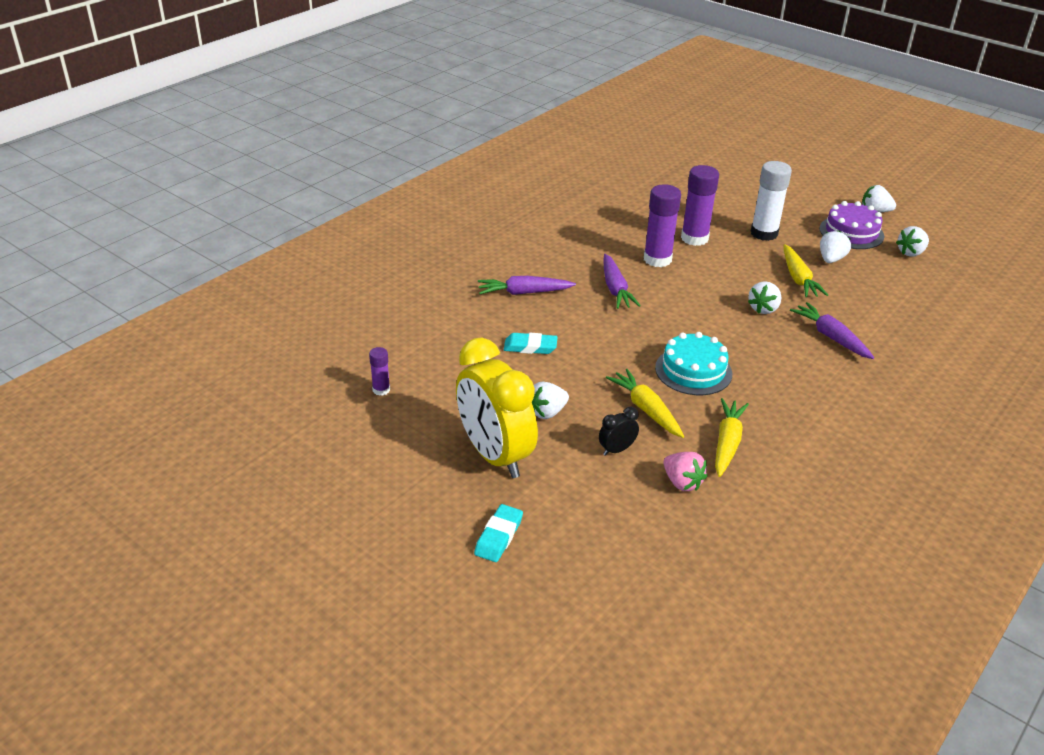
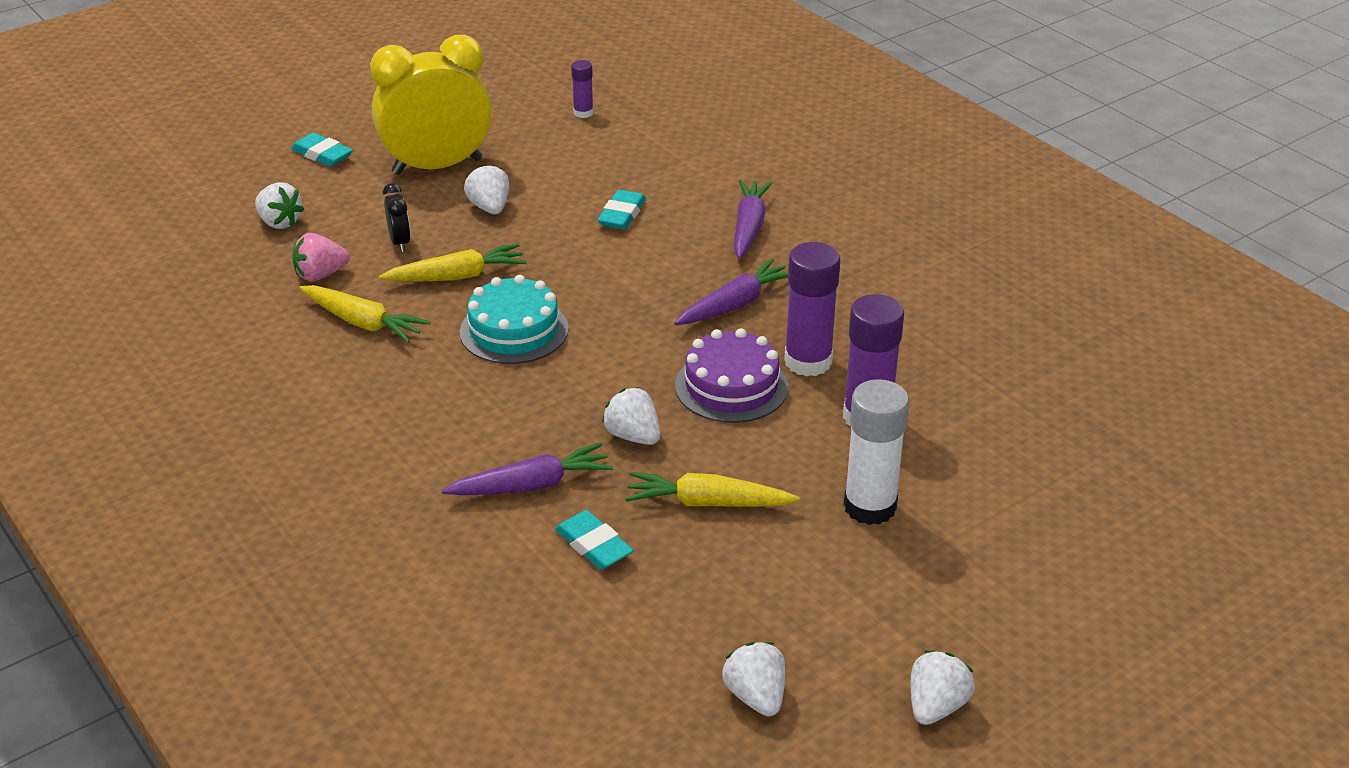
camera: 105 degrees right, 0 degrees up
(615, 289) = (735, 304): purple carrot -> purple carrot turned 135 degrees clockwise
(831, 259) = (759, 566): white strawberry -> white strawberry (279, 222)
(851, 232) = (852, 633): purple cake -> purple cake (731, 386)
(858, 309) = (594, 545): none -> turquoise eraser

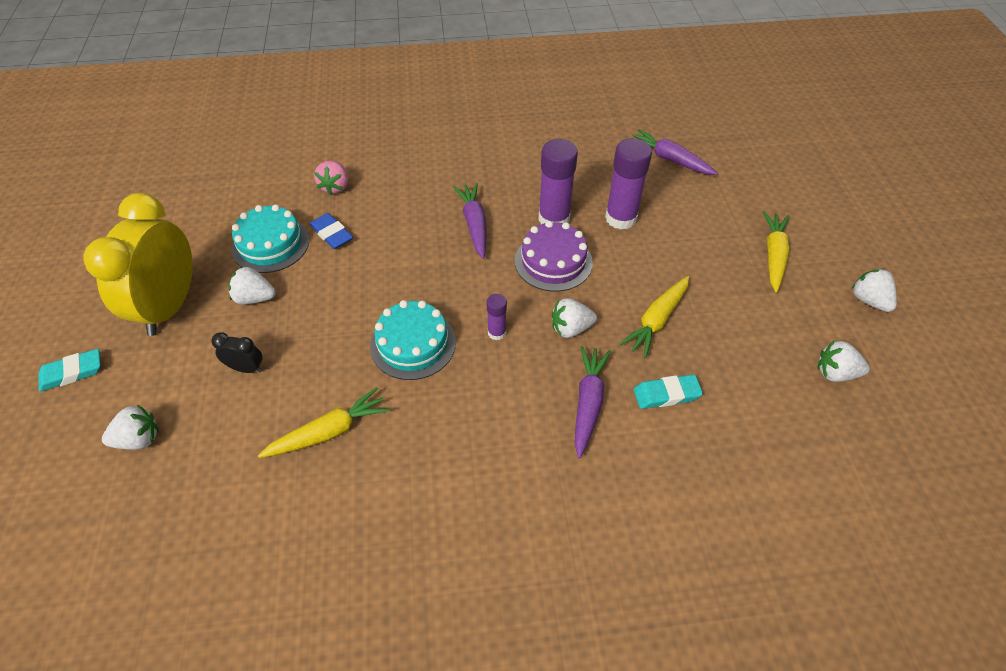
camera: 60 degrees left, 15 degrees up
(320, 275) = (241, 437): pink strawberry -> pink strawberry (335, 187)
(457, 276) = (322, 350): yellow carrot -> yellow carrot (773, 255)
(570, 184) = (270, 244): none -> turquoise cake
(583, 113) = (192, 202): purple glue stick -> purple glue stick (497, 332)
(622, 214) = (332, 234): turquoise eraser -> blue eraser
(749, 227) = (401, 184): purple carrot -> purple carrot (670, 159)
(870, 506) = (698, 253): white glue stick -> none

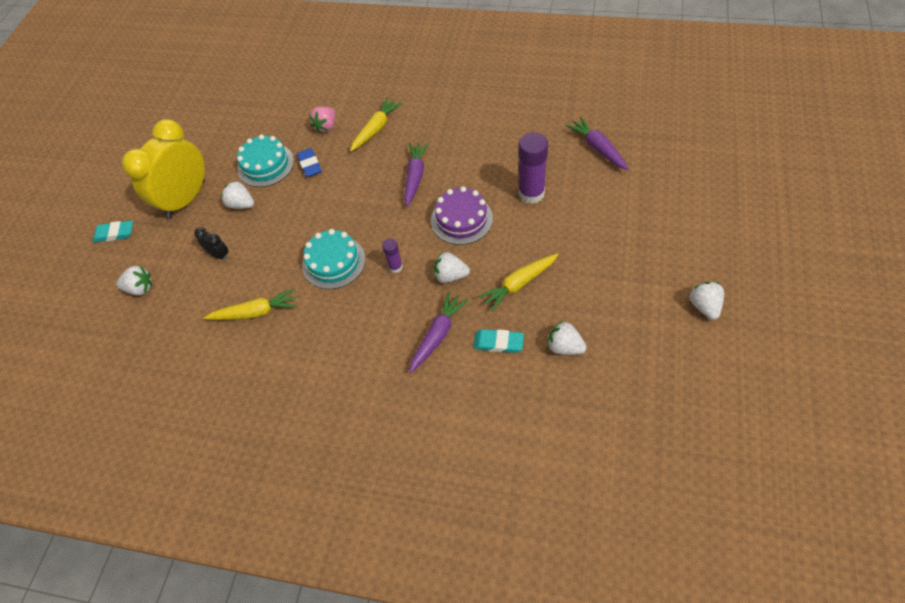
camera: 25 degrees right, 5 degrees up
(554, 219) = (478, 183): purple glue stick -> none
(773, 255) = (643, 250): yellow carrot -> yellow carrot (376, 129)
(835, 373) = (641, 358): white strawberry -> white strawberry (564, 347)

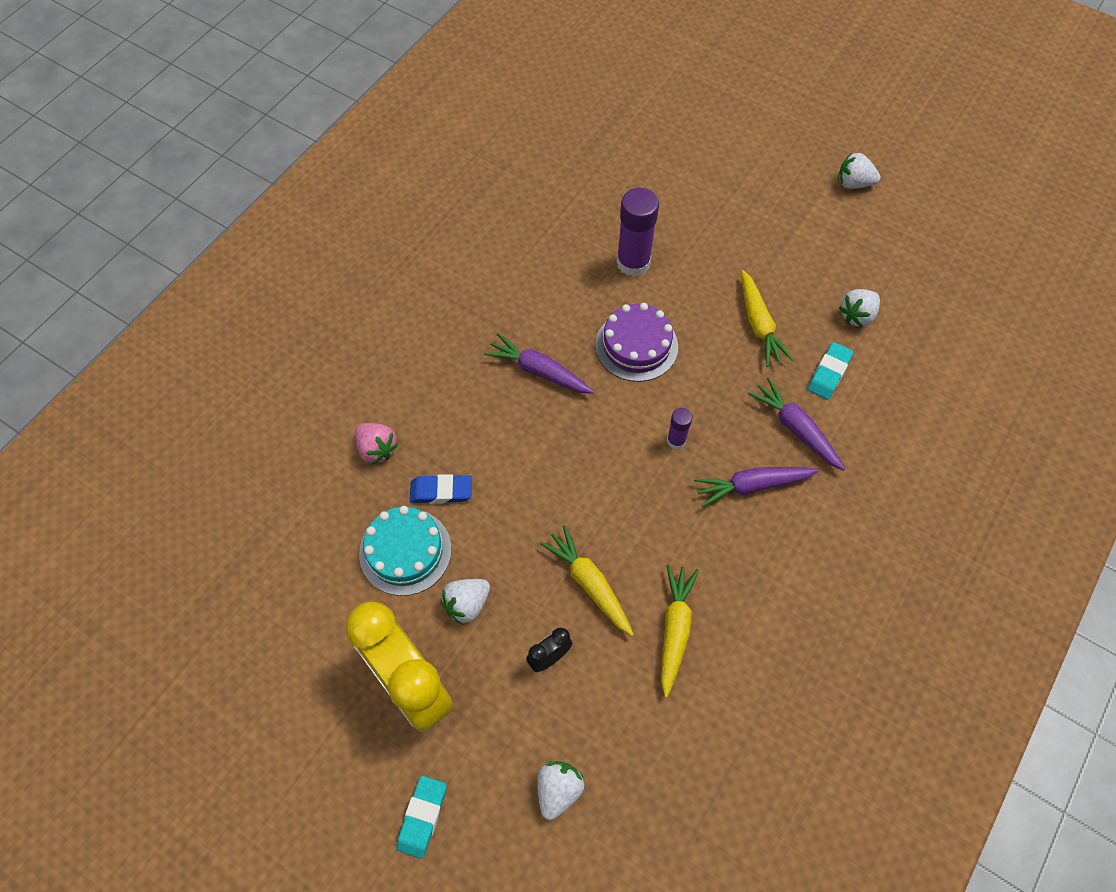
camera: 75 degrees left, 5 degrees up
(333, 262) = (635, 509): turquoise cake -> none
(376, 129) = (422, 388): yellow carrot -> yellow carrot (589, 583)
(450, 276) = (717, 386): white strawberry -> none
(597, 148) = (600, 175): purple carrot -> purple carrot (752, 486)

